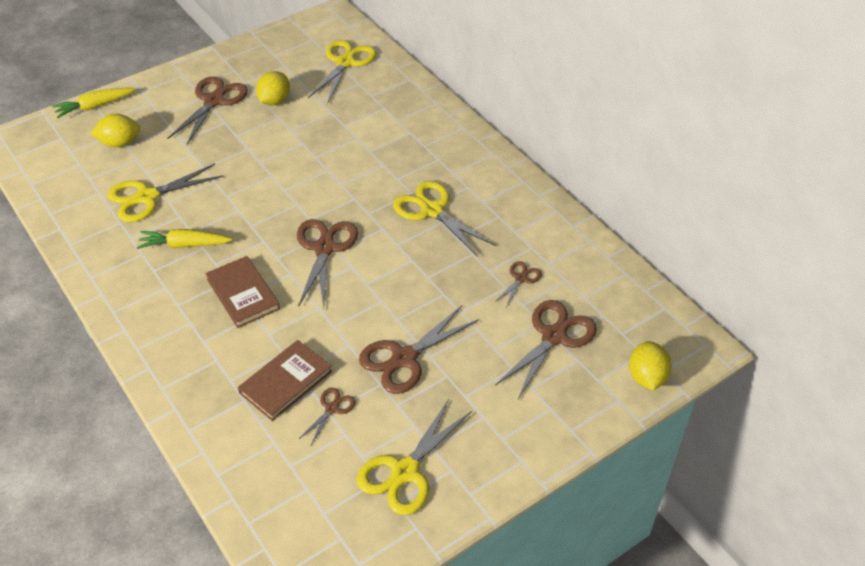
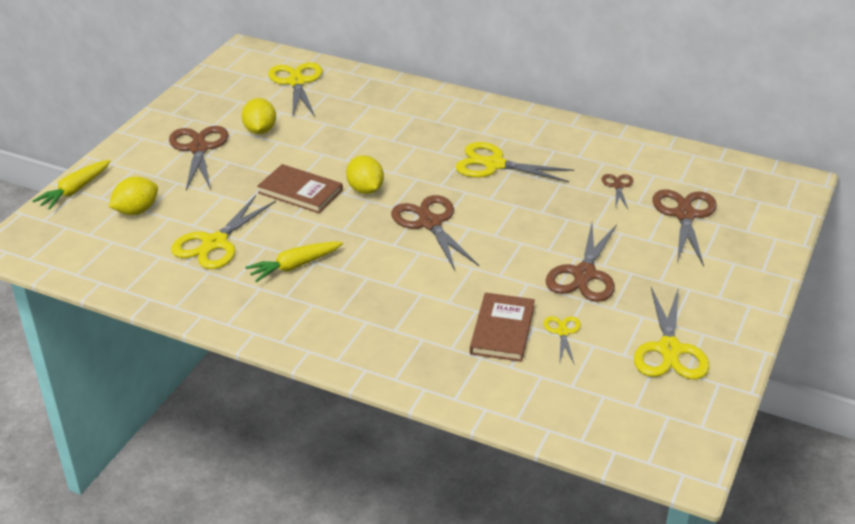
camera: 30 degrees left, 10 degrees down
(243, 294) = (392, 282): brown book -> brown book (300, 192)
(332, 408) = (562, 332): brown scissors -> yellow scissors
(646, 377) = (780, 215): yellow lemon -> yellow lemon (365, 190)

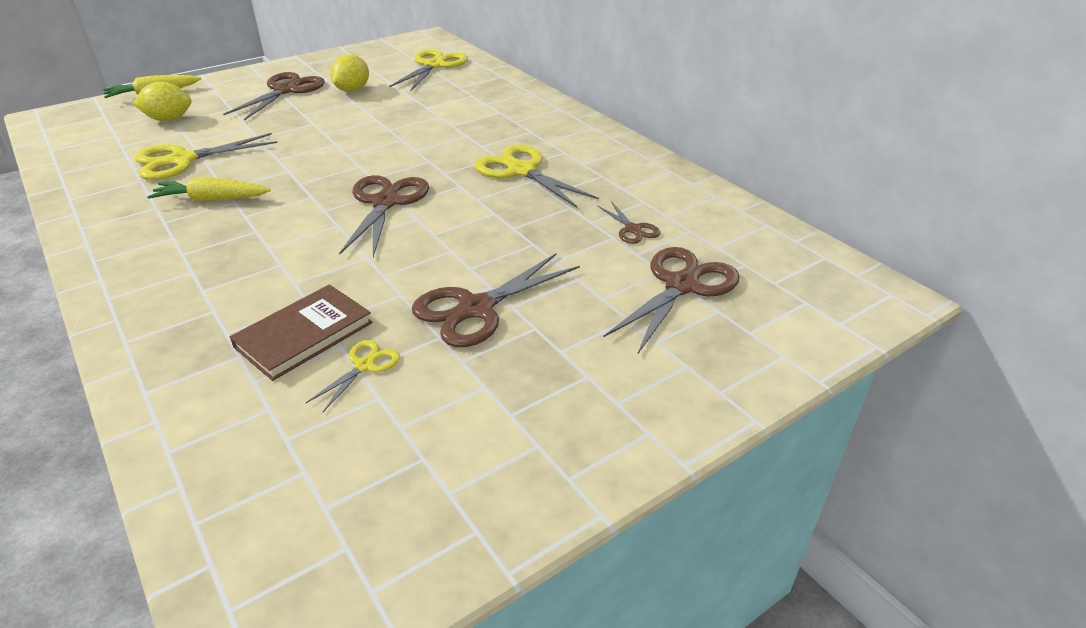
camera: 30 degrees right, 0 degrees up
(300, 192) = (312, 142): brown book -> none
(365, 190) = (369, 157): yellow lemon -> none
(618, 186) = (632, 229): brown scissors -> brown scissors turned 120 degrees clockwise
(669, 350) = (465, 447): yellow scissors -> none

